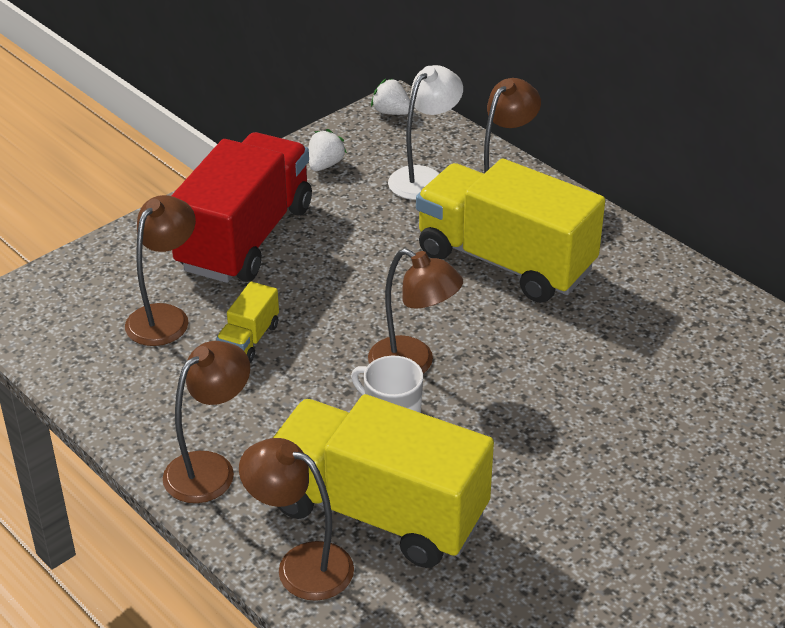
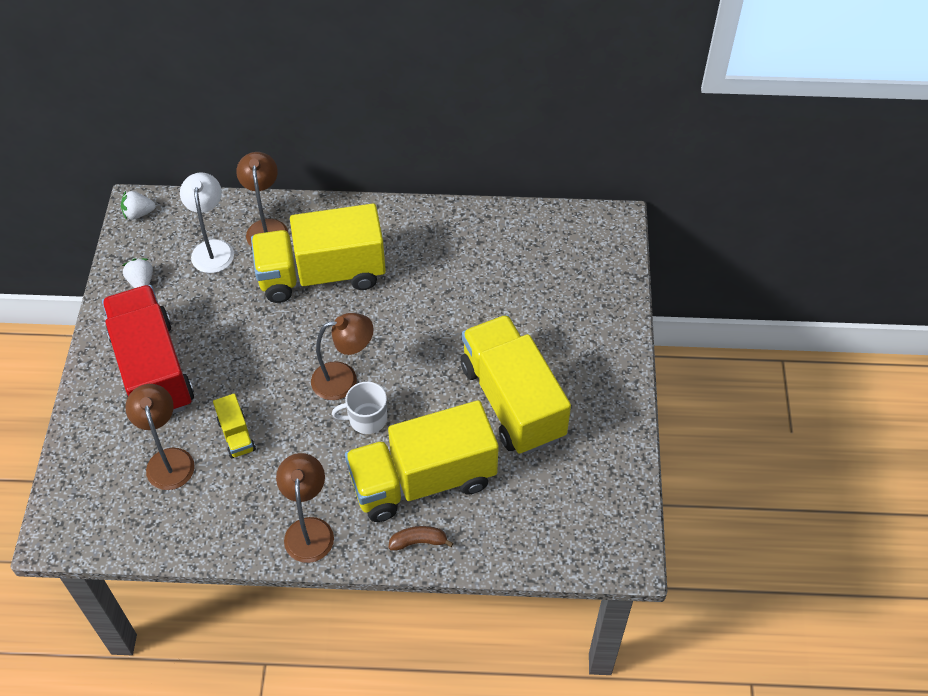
camera: 45 degrees left, 15 degrees up
(301, 565) = (418, 542): brown lamp -> brown banana
(573, 511) = (512, 401): none -> yellow truck

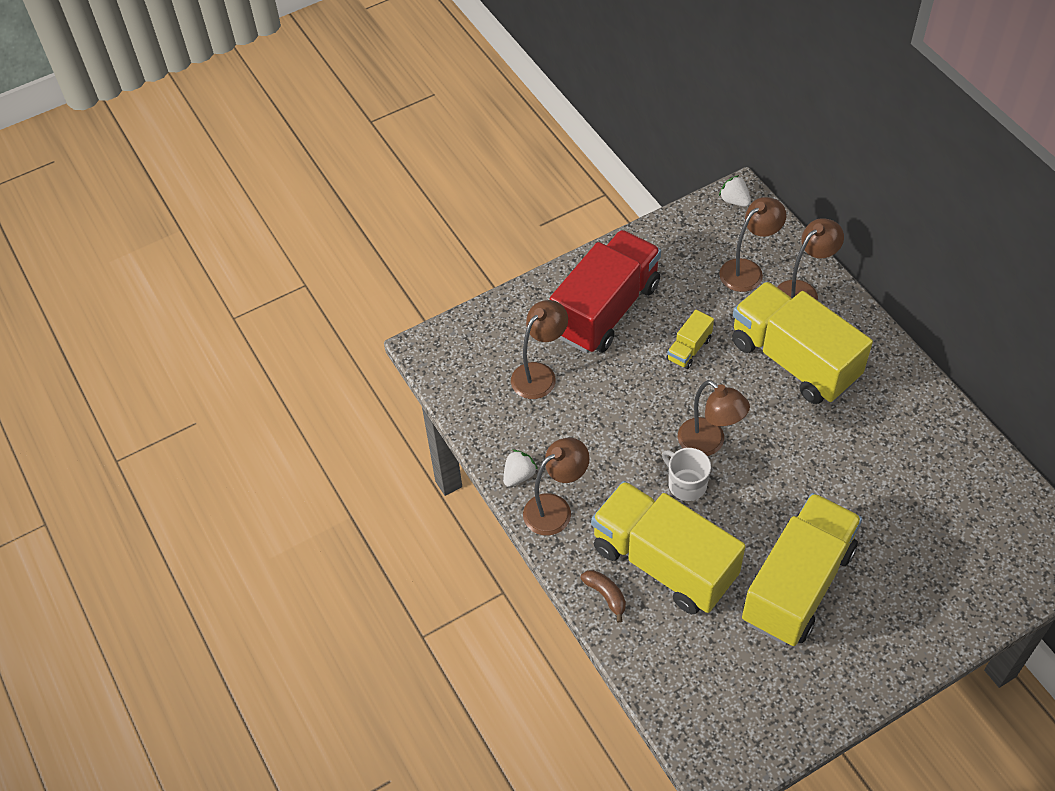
camera: 60 degrees right, 0 degrees up
(141, 282) = (675, 247): white strawberry -> white strawberry (519, 475)
(212, 249) = (748, 270): white lamp -> brown lamp
(236, 435) = (596, 403): yellow truck -> yellow truck (689, 349)

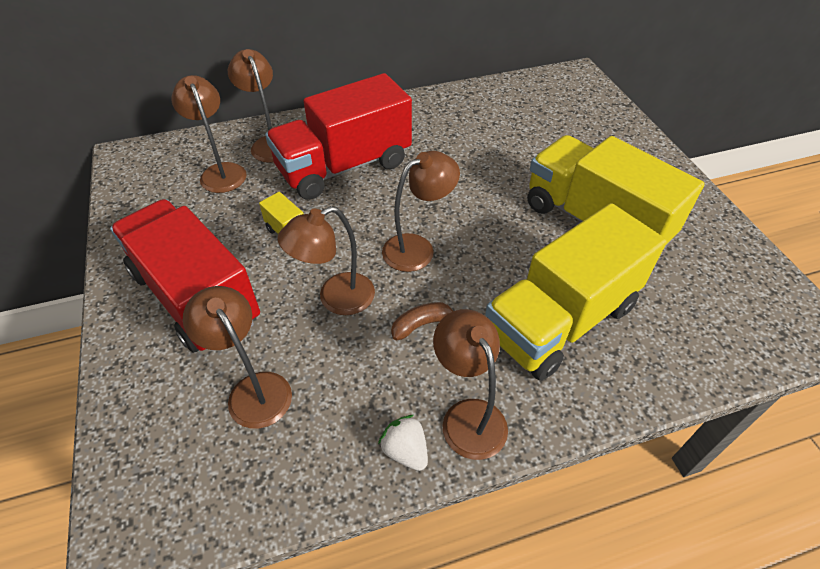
camera: 80 degrees left, 5 degrees down
(606, 595) = (600, 387): brown banana -> brown banana (421, 324)
(633, 399) = (336, 299): none -> brown lamp
(686, 484) = (463, 278): white mug -> none
(734, 200) = (129, 161): white strawberry -> none
(794, 360) = (344, 166): yellow truck -> red truck

